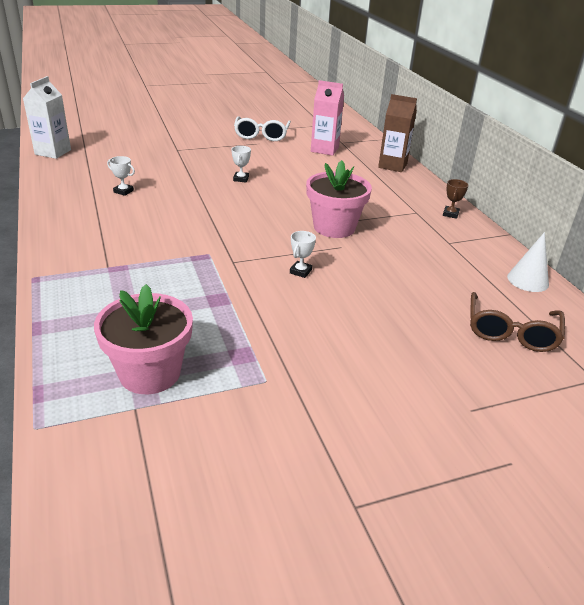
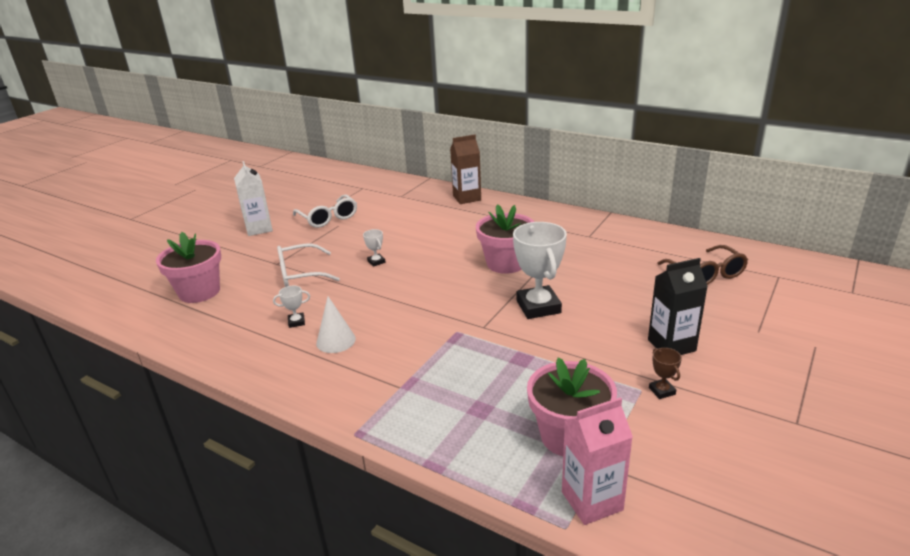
camera: 35 degrees left, 5 degrees down
(53, 152) = (156, 324): white carton -> white carton (259, 229)
(105, 145) = (199, 292): none -> pink flower pot
(179, 163) = (300, 274): none -> white glasses
(300, 271) = (538, 307): white trophy -> white trophy, size x2.26
(324, 149) = (398, 207): pink carton -> pink carton (592, 501)
(359, 366) = (671, 345): none -> black carton
(450, 214) = (559, 216): brown trophy -> brown trophy (662, 391)
(527, 280) = (665, 237): white cone -> white cone (336, 341)

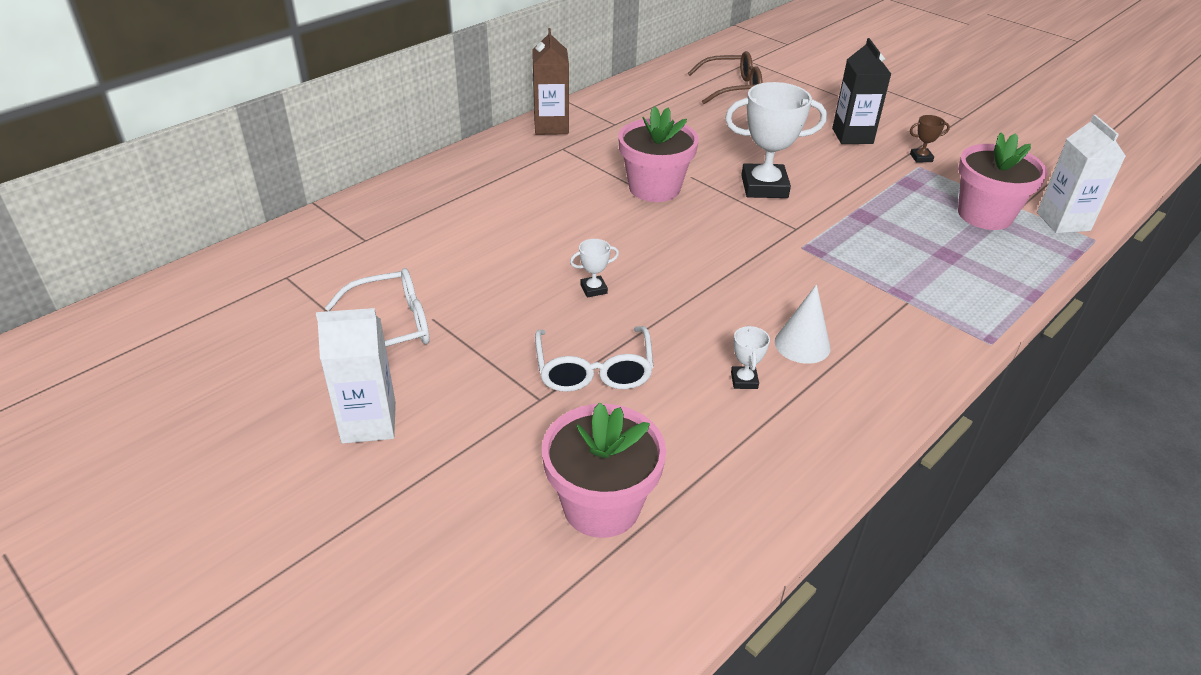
camera: 80 degrees left, 10 degrees up
(467, 198) = (430, 182): brown carton -> brown carton (551, 126)
(592, 501) = (1063, 221): pink carton -> white carton

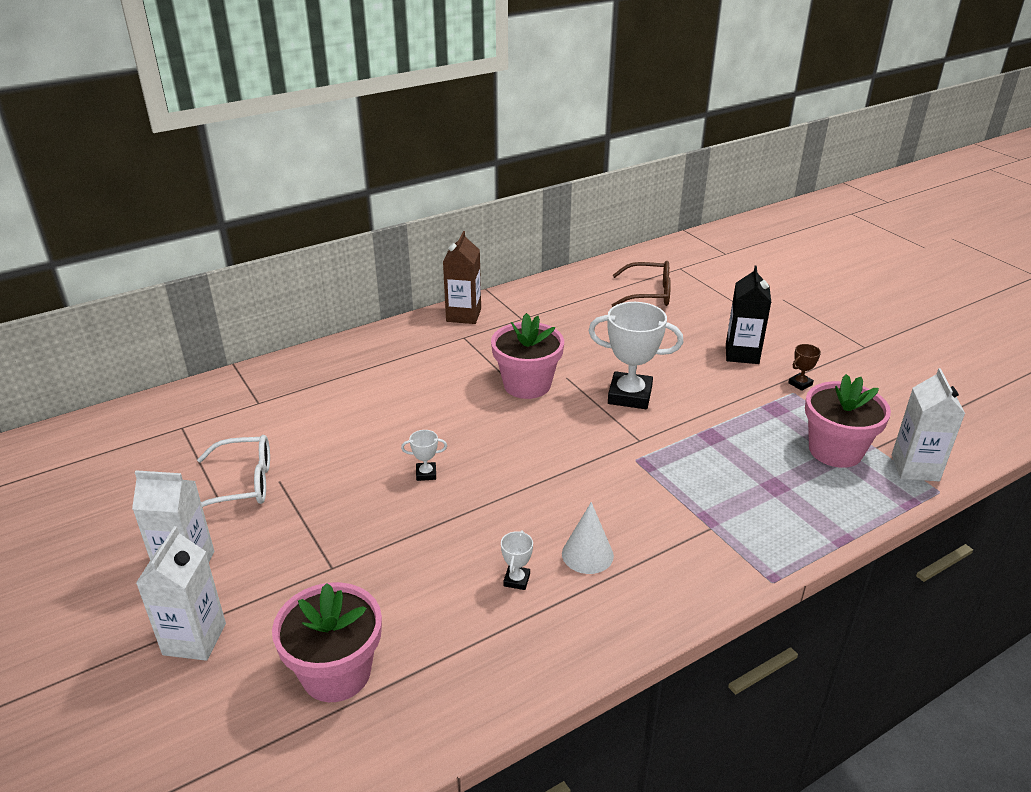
camera: 15 degrees right, 5 degrees down
(420, 499) = (194, 639): none -> white carton
(594, 371) = (389, 549): white glasses -> none
(921, 158) = (800, 384): brown trophy -> brown trophy turned 45 degrees counterclockwise

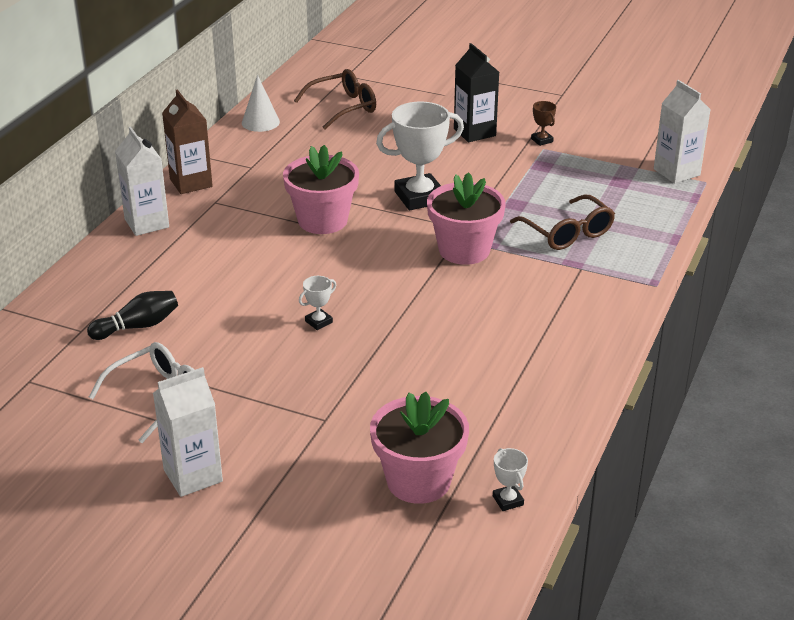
camera: 35 degrees left, 0 degrees up
(194, 639) = (274, 517): white carton -> white carton (146, 223)
(297, 417) = (138, 326): none -> black bowling pin
(516, 580) = (481, 362): white trophy -> white trophy (508, 500)
(587, 554) = (513, 323): white cone -> white cone (260, 122)
(734, 485) = (567, 233): none -> brown glasses
(800, 384) = (542, 140): brown trophy -> brown trophy turned 45 degrees counterclockwise
(835, 450) = (613, 180): pink flower pot -> pink flower pot (464, 250)

